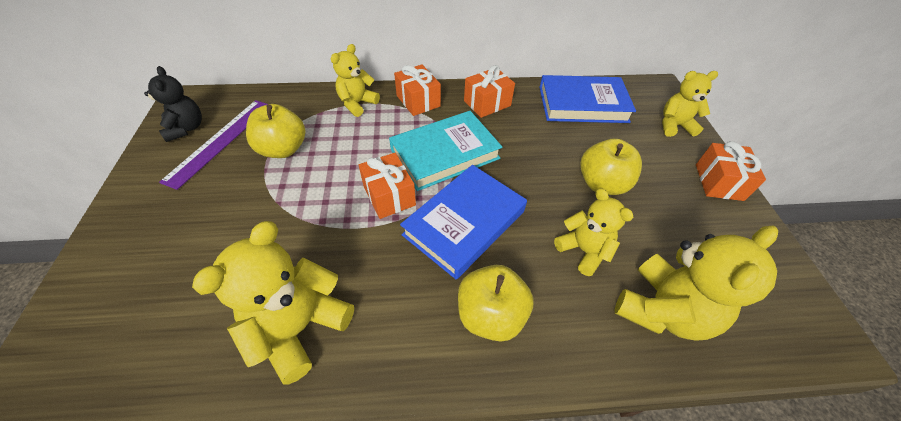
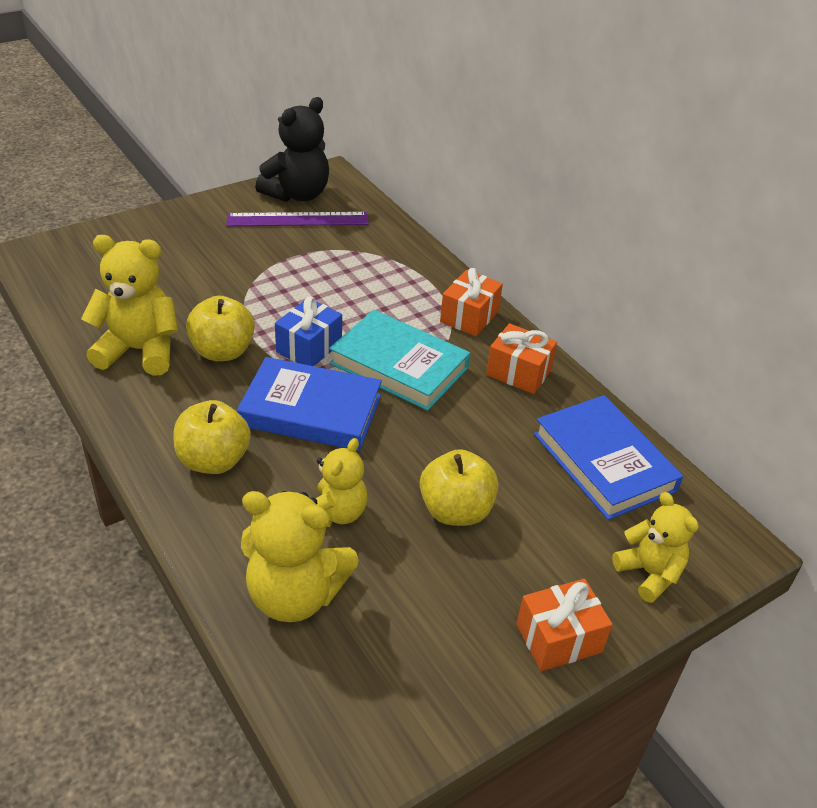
camera: 60 degrees right, 10 degrees down
(186, 128) = (297, 194): black teddy bear -> black teddy bear, size x1.56
(283, 149) = (317, 258): yellow apple -> yellow apple (222, 351)
(357, 104) = (423, 276): yellow teddy bear -> none
(389, 196) = (309, 347): orange gift -> blue gift

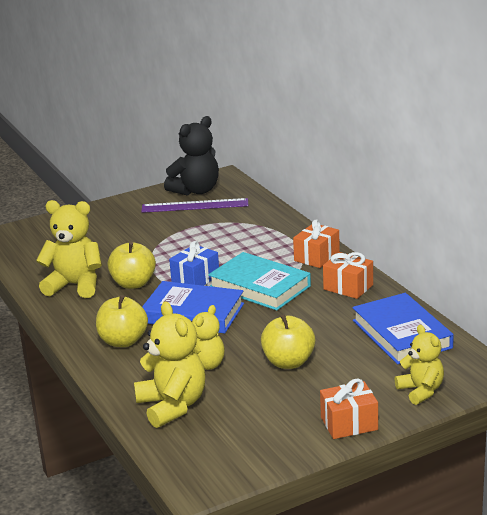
camera: 10 degrees right, 15 degrees down
(295, 595) = (172, 406): yellow teddy bear -> yellow teddy bear turned 135 degrees counterclockwise

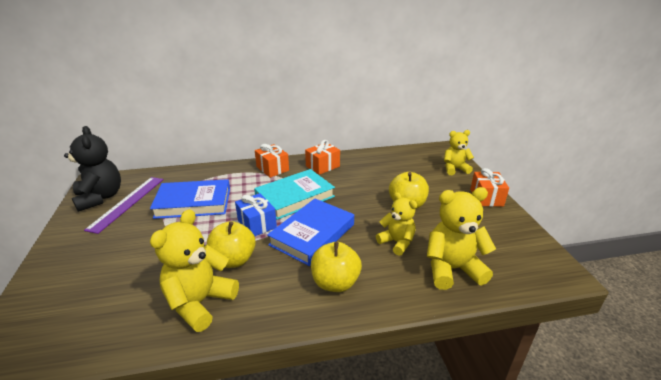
camera: 75 degrees left, 5 degrees up
(402, 334) = (390, 162): blue book -> blue book (193, 203)

